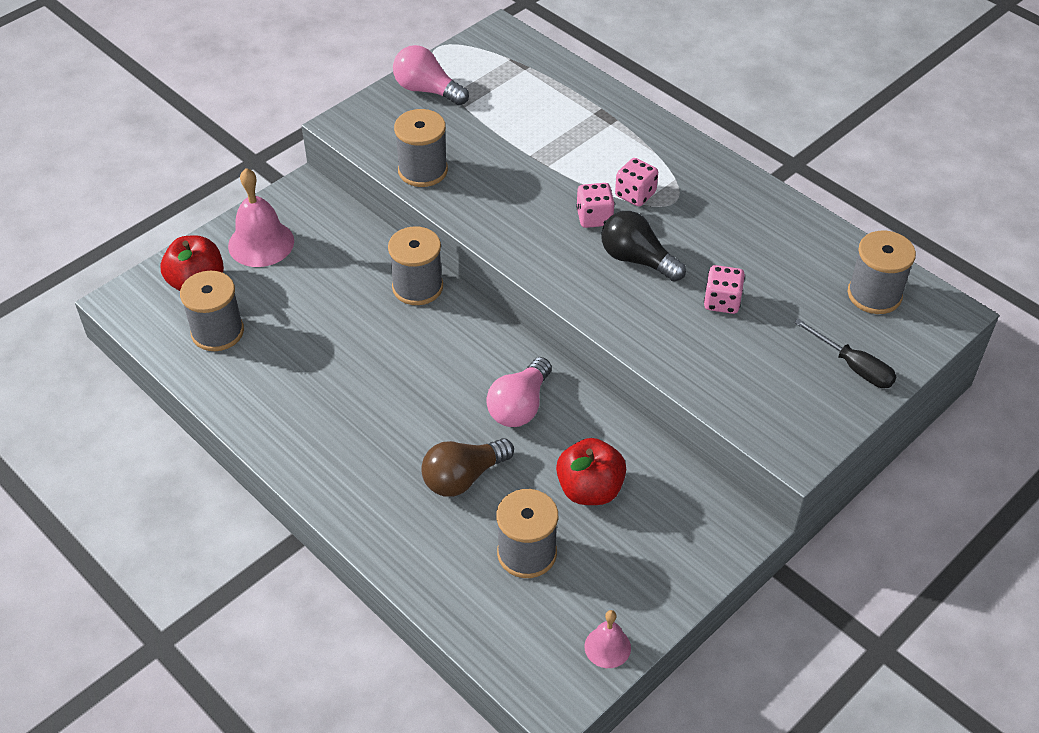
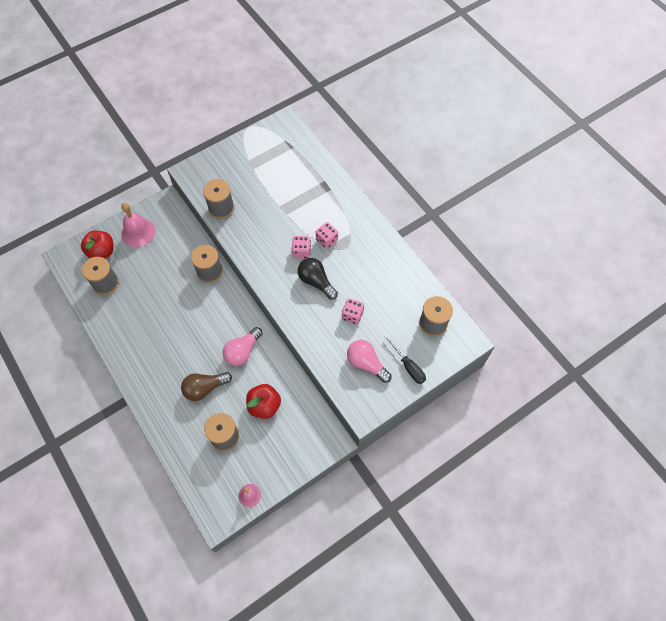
camera: 10 degrees right, 15 degrees up
(427, 90) = (236, 155): pink light bulb -> pink light bulb (366, 363)

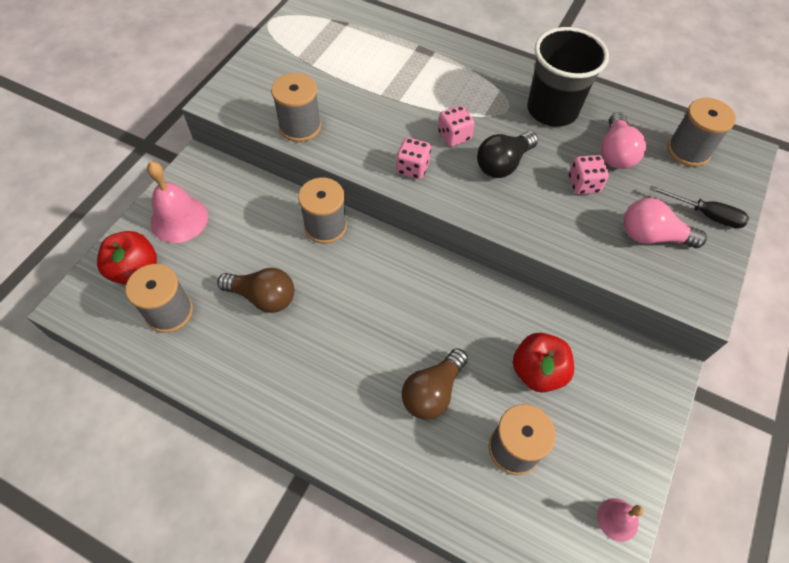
camera: 30 degrees left, 5 degrees down
(154, 297) = (263, 297): none -> brown light bulb
(242, 351) = (450, 311): pink light bulb -> pink light bulb (615, 153)
(316, 282) = (503, 164): black light bulb -> black light bulb turned 60 degrees counterclockwise
(327, 240) = (476, 109): pink dice -> pink dice (412, 168)
(371, 260) = (552, 110): none -> black cup

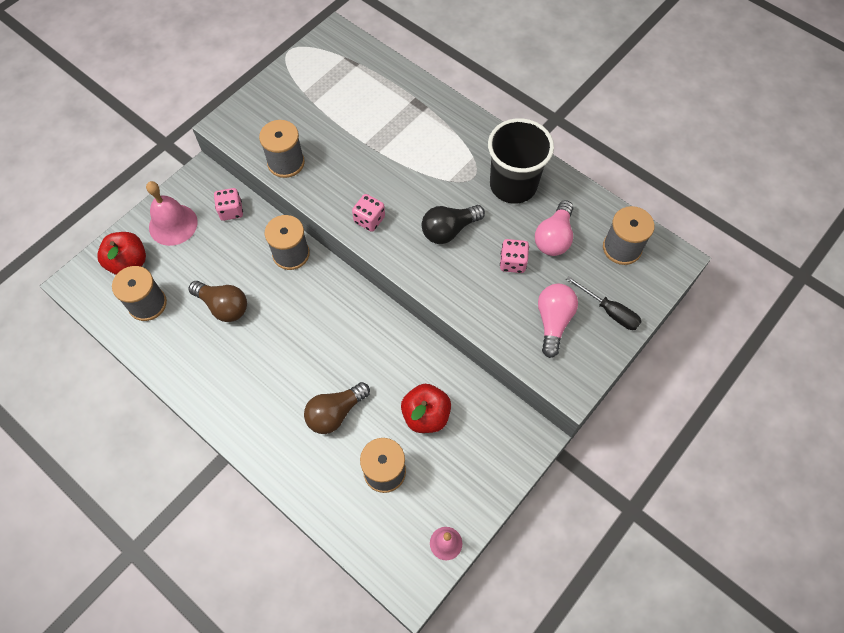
camera: 15 degrees right, 5 degrees up
(454, 136) = (415, 195): pink dice -> pink dice (231, 211)
(652, 236) = (553, 321): pink light bulb -> pink light bulb turned 75 degrees clockwise

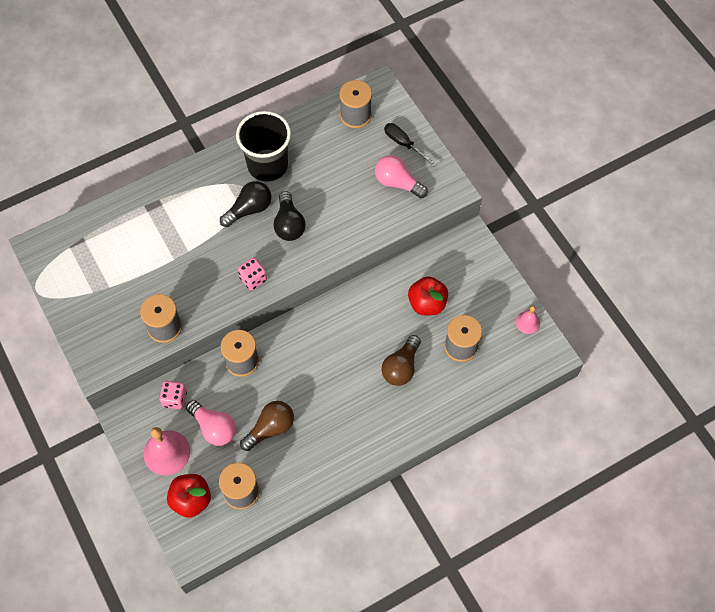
camera: 70 degrees left, 0 degrees up
(335, 413) = (401, 367): brown light bulb -> brown light bulb turned 45 degrees clockwise
(451, 187) = (249, 209): none -> black light bulb
(512, 262) = (337, 191): pink dice -> none
(554, 238) = (327, 155): pink light bulb -> pink light bulb (214, 428)
(609, 311) = (404, 144): black screwdriver -> black screwdriver turned 105 degrees counterclockwise

